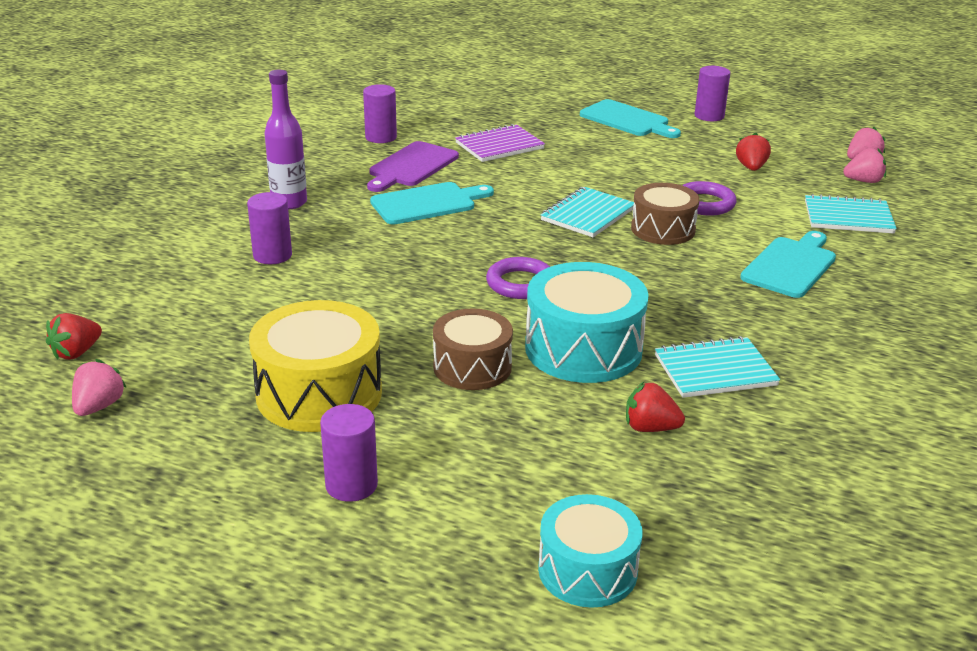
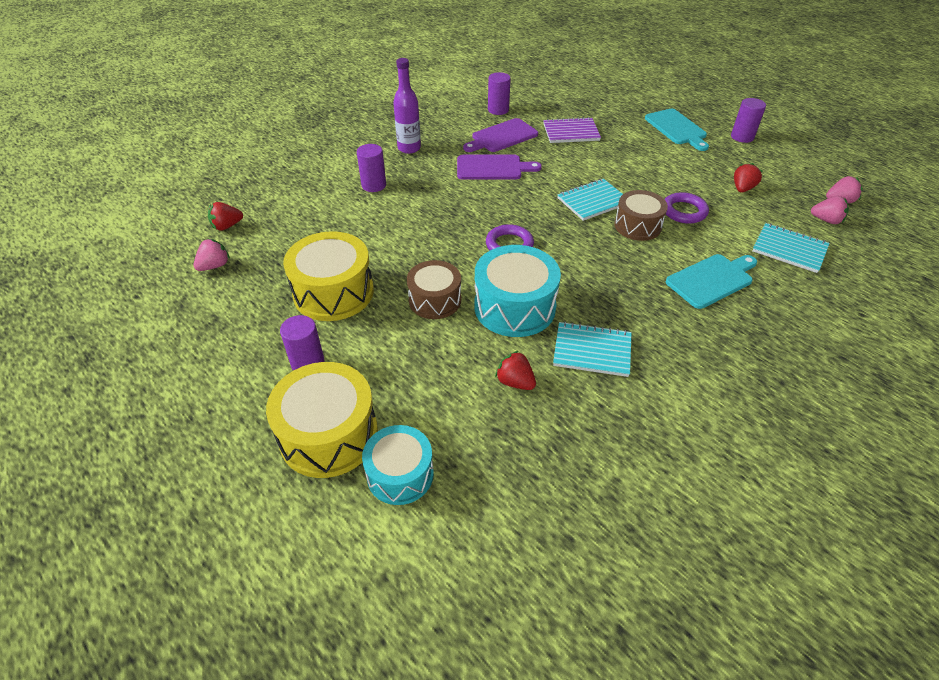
camera: 25 degrees right, 15 degrees up
(427, 203) = (492, 168): turquoise cutting board -> purple cutting board
(453, 557) = (329, 435): none -> yellow drum

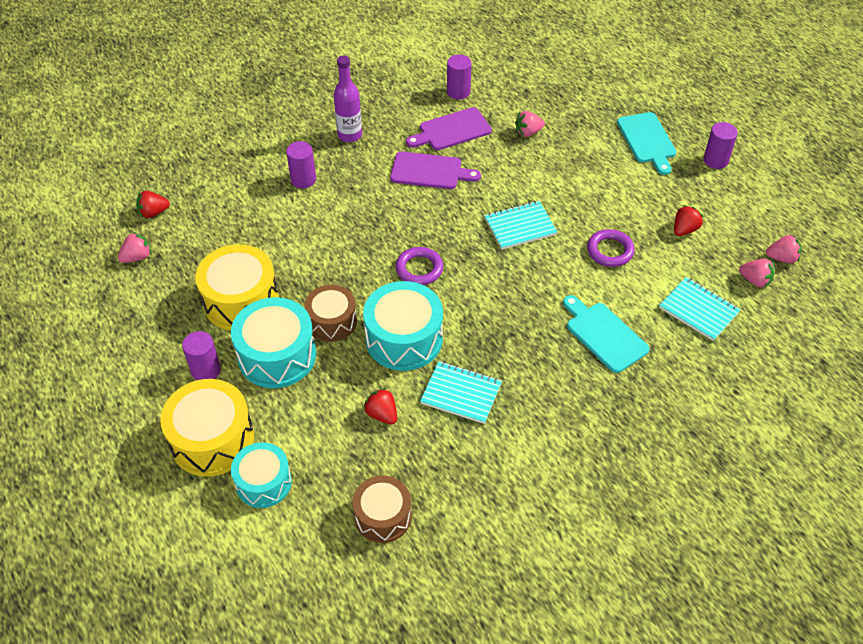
camera: 10 degrees right, 5 degrees up
(384, 339) = (277, 355): none -> turquoise drum
(571, 132) = (528, 132): purple notebook -> pink strawberry
(637, 226) = (555, 262): brown drum -> brown drum (383, 516)
(712, 280) = (604, 335): turquoise cutting board -> turquoise cutting board turned 105 degrees counterclockwise

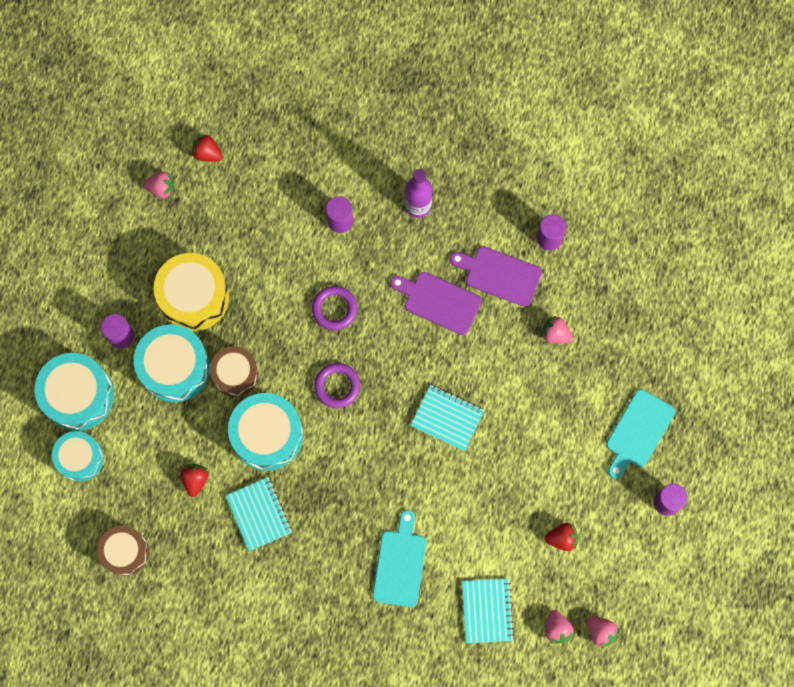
camera: 45 degrees right, 25 degrees up
(212, 439) = (78, 395): yellow drum -> turquoise drum
(430, 171) = (439, 301): purple cutting board -> purple cutting board turned 150 degrees clockwise
(610, 251) = (486, 502): purple ring -> purple ring (334, 309)

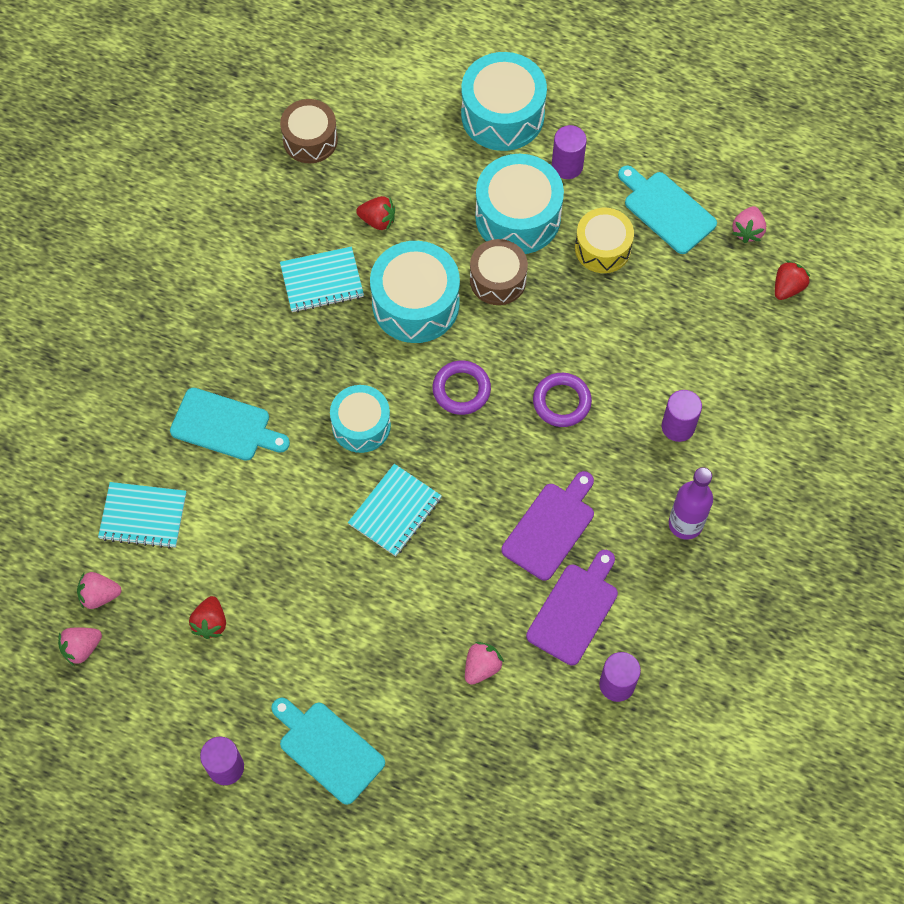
camera: 100 degrees right, 10 degrees down
(80, 458) = (428, 108): turquoise drum -> turquoise drum (361, 425)
(151, 252) = (666, 210): none -> turquoise cutting board
(194, 297) = (602, 248): yellow drum -> yellow drum, size x0.65

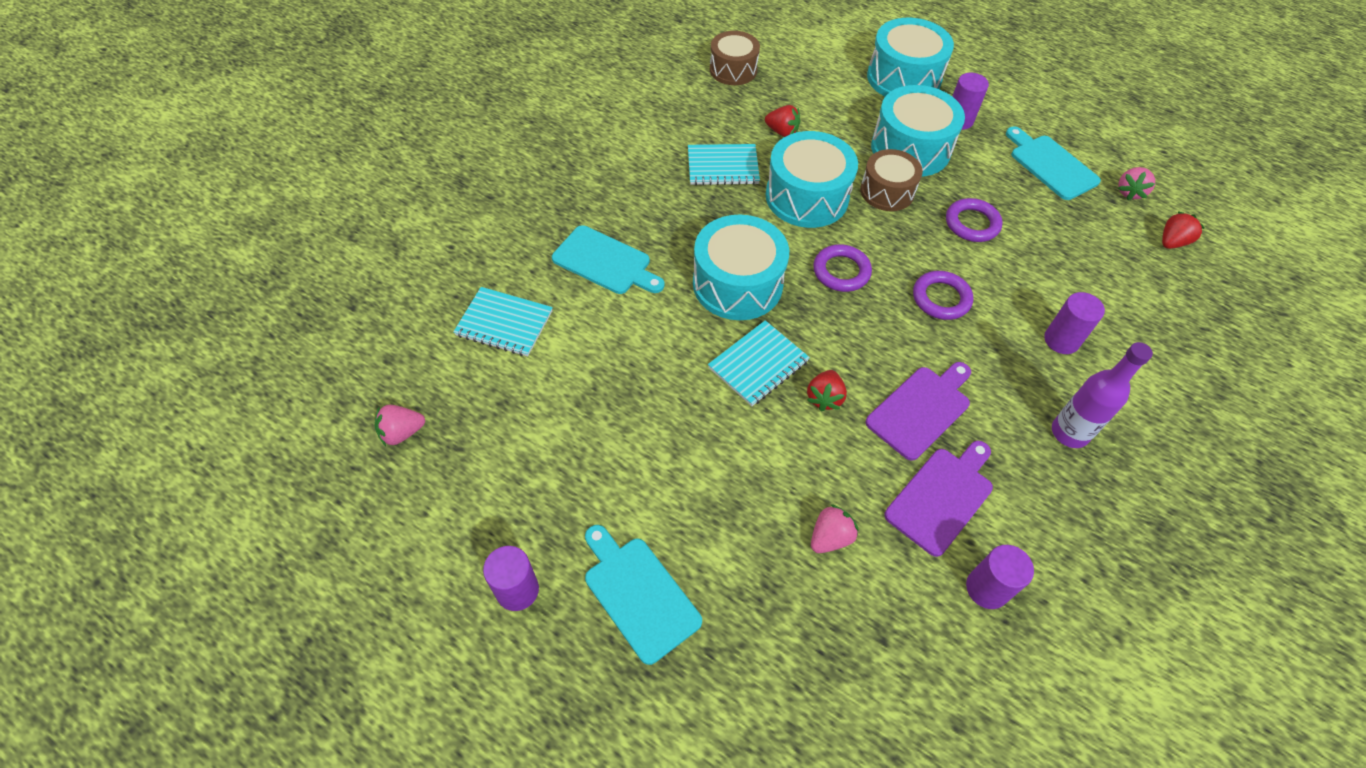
camera: 10 degrees right, 10 degrees down
(99, 595) = (437, 386): pink strawberry -> none
(210, 623) = (543, 434): red strawberry -> red strawberry (824, 398)
(361, 425) = (737, 284): turquoise drum -> turquoise drum, size x1.53
(587, 304) = (972, 223): none -> purple ring
(602, 248) = (989, 183): yellow drum -> none

